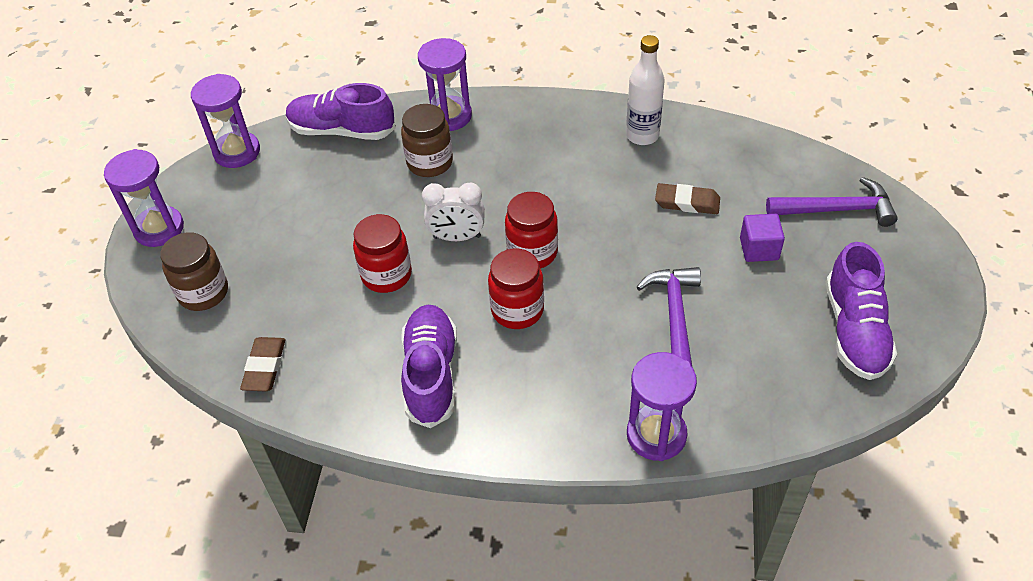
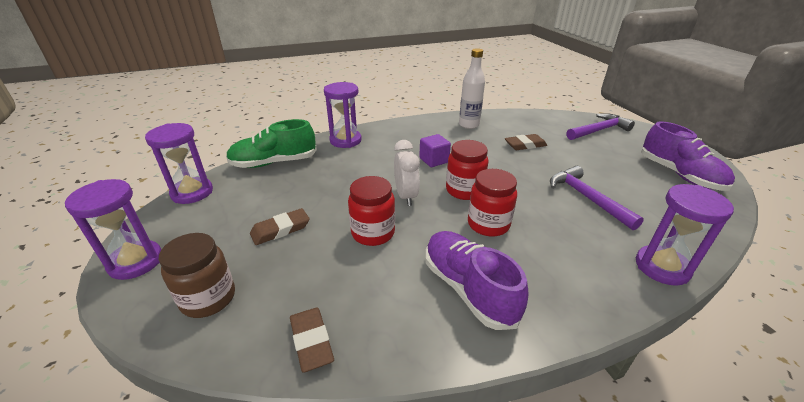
camera: 30 degrees left, 15 degrees down
(299, 236) = (280, 230): none -> brown eraser
(342, 131) = (274, 163): purple shoe -> green shoe
(430, 163) = (352, 164): brown jar -> none
(457, 237) = (406, 196): white clock -> white clock turned 75 degrees counterclockwise
(759, 249) = (586, 154): purple cube -> purple cube (434, 160)

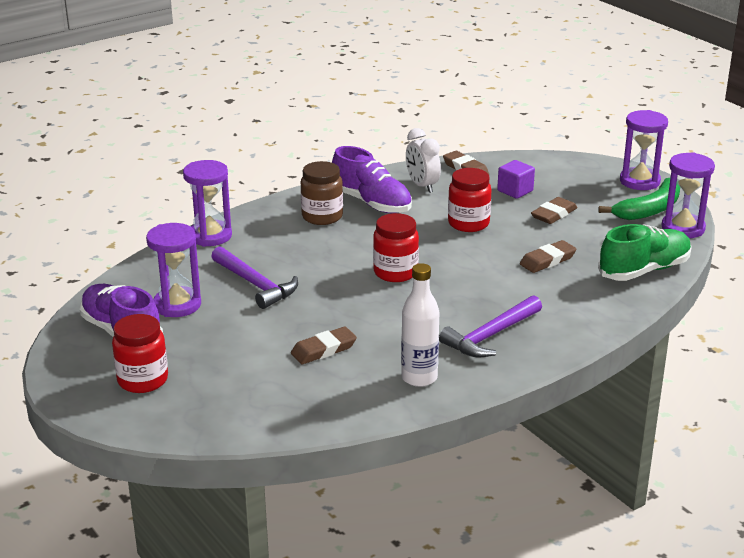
camera: 165 degrees right, 5 degrees down
(187, 218) = (649, 209): none -> green banana
(208, 298) = (555, 174): brown jar -> brown jar (322, 216)
(335, 181) = (547, 260): none -> brown eraser
(345, 140) = (590, 316): purple hourglass -> purple hourglass (177, 305)
(406, 196) = (457, 257): white clock -> white clock (422, 186)
(434, 160) = (447, 304): purple cube -> purple cube (515, 191)
(488, 224) = (363, 245): red jar -> red jar (143, 380)
(599, 130) = (196, 401): purple hammer -> purple hammer (490, 336)

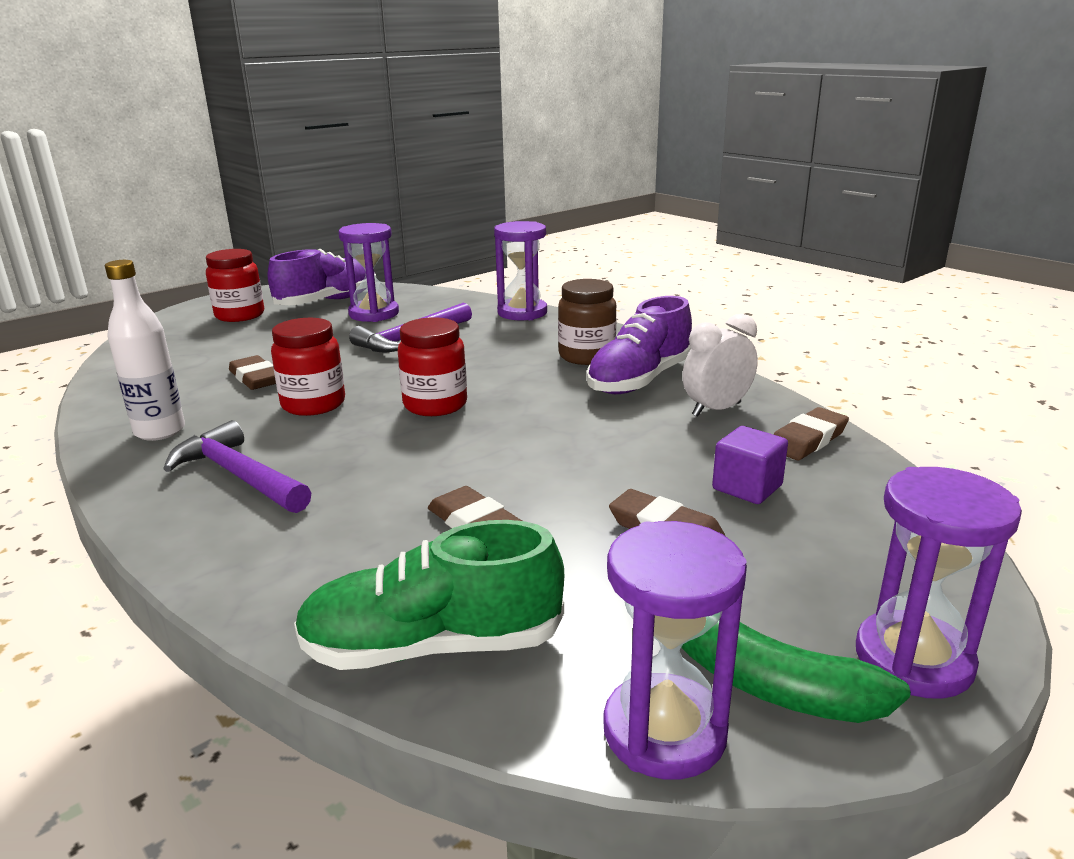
camera: 85 degrees right, 5 degrees down
(468, 223) = (598, 449): red jar -> red jar (313, 404)
(644, 270) = (432, 646): green shoe -> green shoe turned 120 degrees clockwise

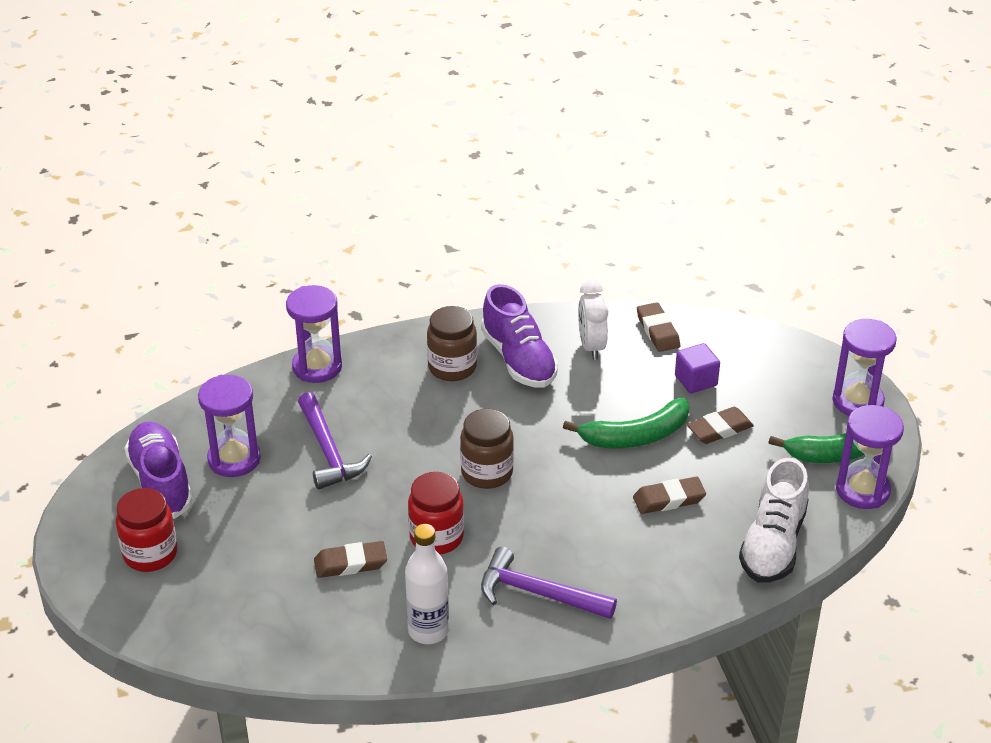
camera: 65 degrees left, 15 degrees up
(239, 476) = (538, 593): purple hammer -> purple hammer turned 45 degrees clockwise
(432, 646) = (773, 544): green shoe -> white shoe
(435, 405) = (487, 473): red jar -> brown jar
(583, 471) = (636, 436): none -> green banana

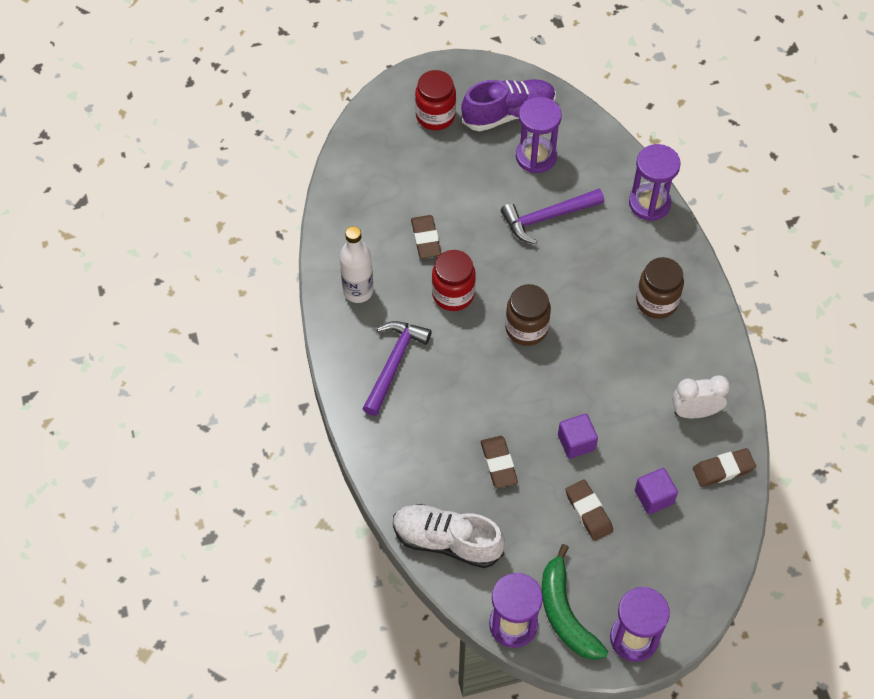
camera: 90 degrees right, 20 degrees up
(519, 359) = (671, 353): purple shoe -> none
(636, 436) = (576, 442): green banana -> purple cube

